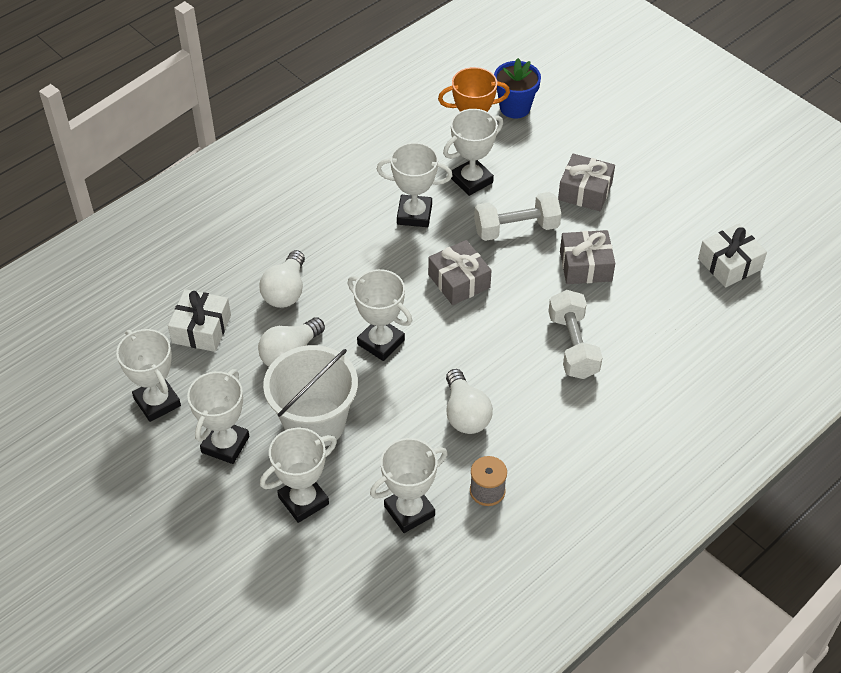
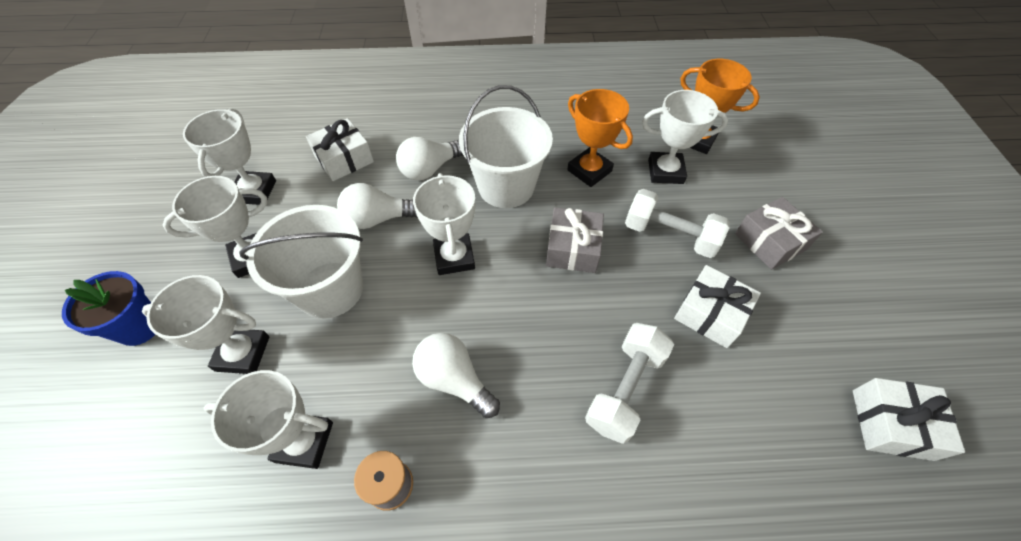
camera: 40 degrees right, 5 degrees up
(363, 267) = (506, 186): none -> white bucket
(414, 214) = (589, 171): white trophy -> orange trophy
(465, 414) = (454, 380): white light bulb -> white light bulb turned 105 degrees clockwise
(515, 107) = (759, 136): blue flower pot -> blue flower pot (140, 326)
(585, 266) = (710, 314): grey gift -> white gift

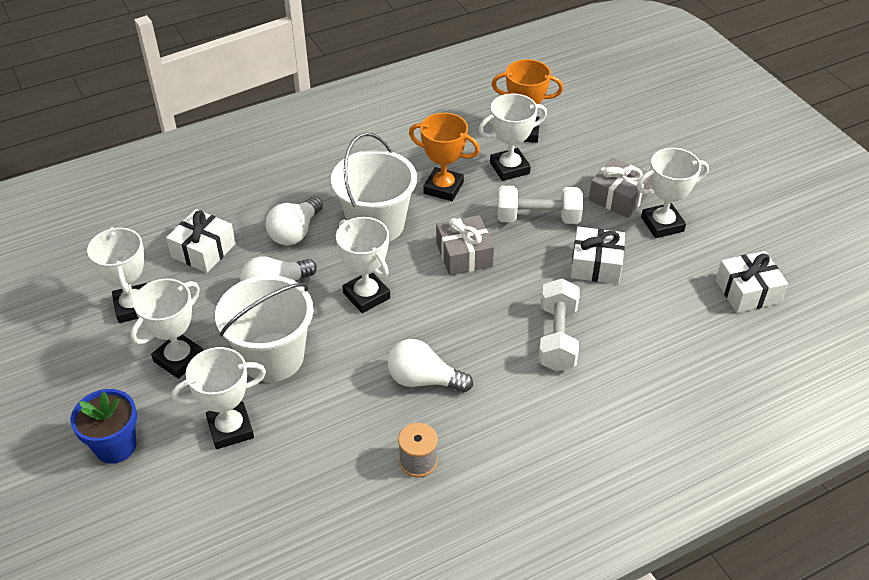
camera: 25 degrees left, 10 degrees down
(304, 442) = (331, 463): white trophy -> white trophy (662, 224)

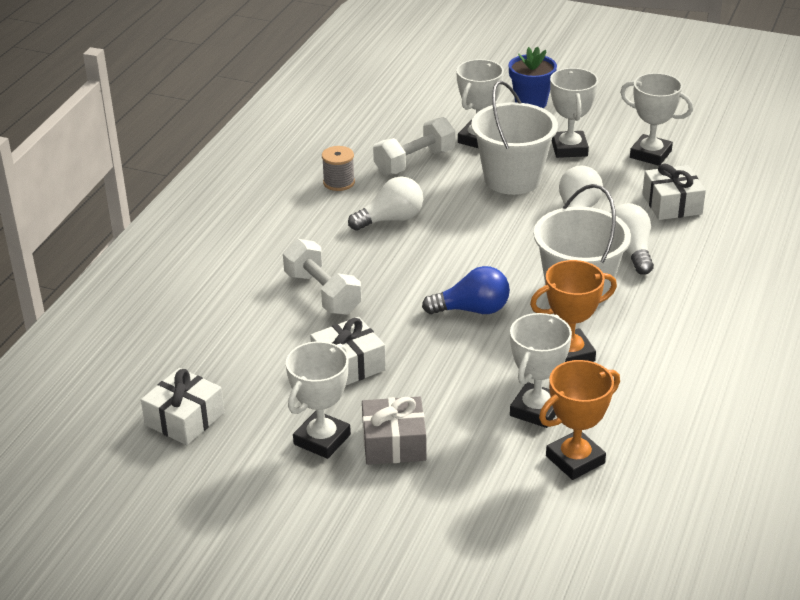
camera: 140 degrees right, 10 degrees down
(366, 295) = (506, 242): white trophy -> none
(464, 255) = (472, 310): grey gift -> blue light bulb
(538, 218) = (448, 376): white dumbbell -> white dumbbell (414, 162)

